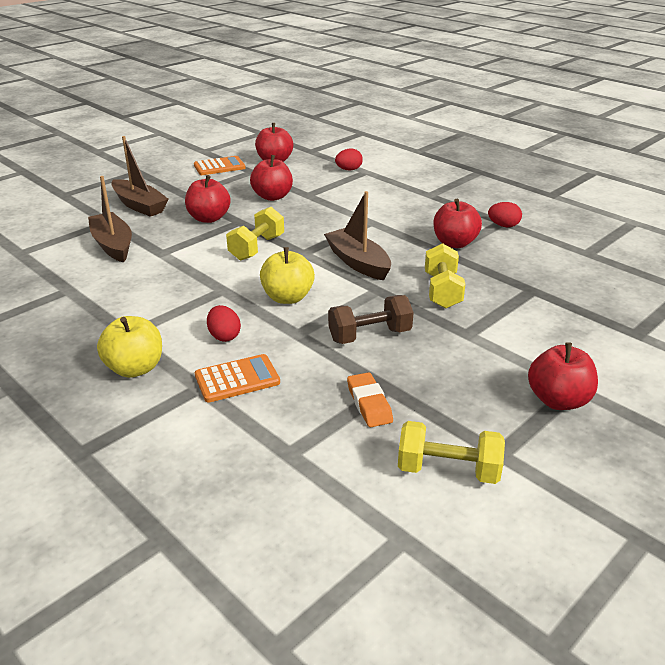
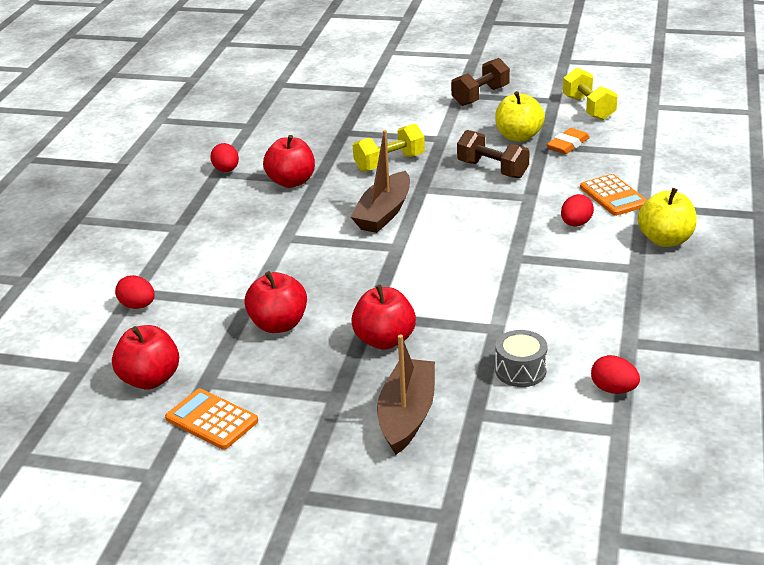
camera: 120 degrees left, 0 degrees up
(45, 265) = (613, 389): none -> red egg
(113, 245) = (520, 370): brown boat -> grey drum
(237, 379) = (613, 196): orange calculator -> orange calculator turned 150 degrees counterclockwise
(257, 248) = (417, 276): yellow dumbbell -> none
(287, 297) = (485, 221): yellow apple -> yellow apple (518, 136)
(558, 400) = (480, 96): red apple -> brown dumbbell

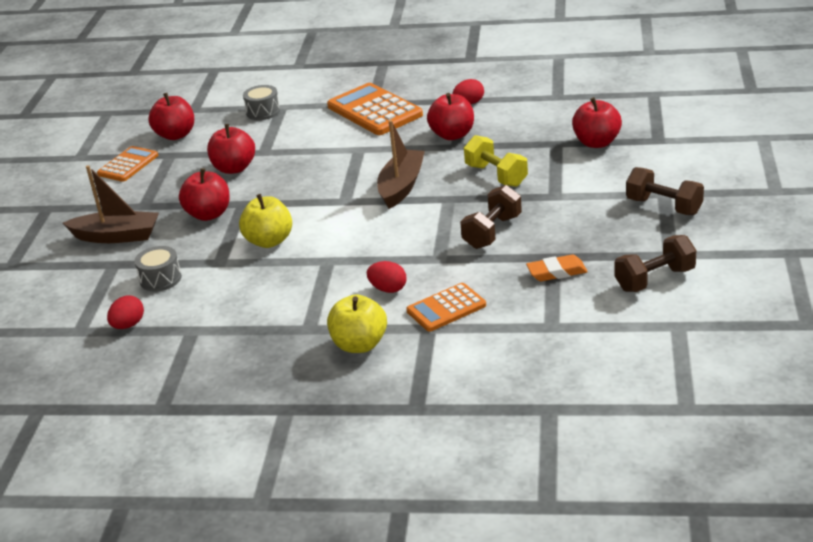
camera: 85 degrees right, 0 degrees up
(138, 306) = (263, 112): red egg -> grey drum
(199, 226) = (374, 111): none -> orange calculator
(355, 114) = (596, 143): none -> red apple
(384, 213) = (401, 186): brown boat -> brown boat turned 90 degrees clockwise
(518, 136) = (569, 240): yellow apple -> yellow apple (269, 241)
(568, 145) = (557, 272): orange eraser -> orange eraser turned 45 degrees counterclockwise
(588, 108) = (655, 279): yellow dumbbell -> brown dumbbell

